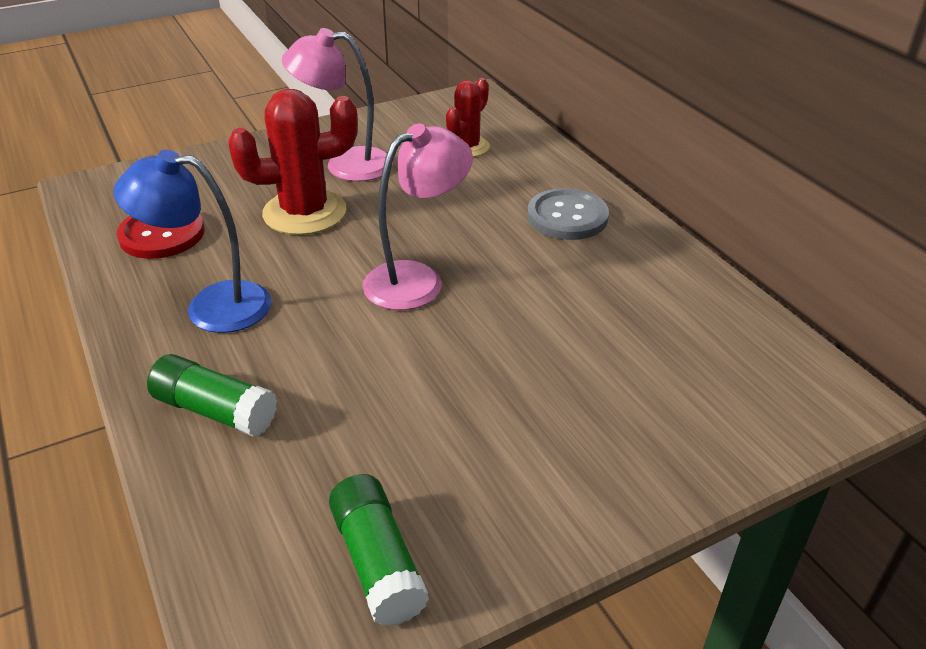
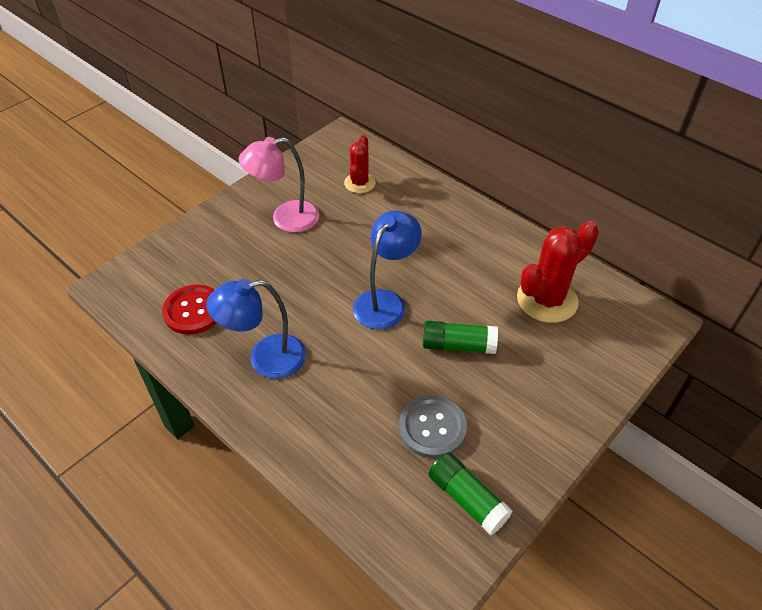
camera: 20 degrees left, 10 degrees up
(215, 410) = (317, 434): green glue stick -> green glue stick (458, 345)
(304, 212) = (281, 267): red cactus -> red cactus (547, 300)
(417, 279) = (385, 301): pink lamp -> blue lamp
(567, 217) = (452, 227): grey button -> grey button (432, 428)

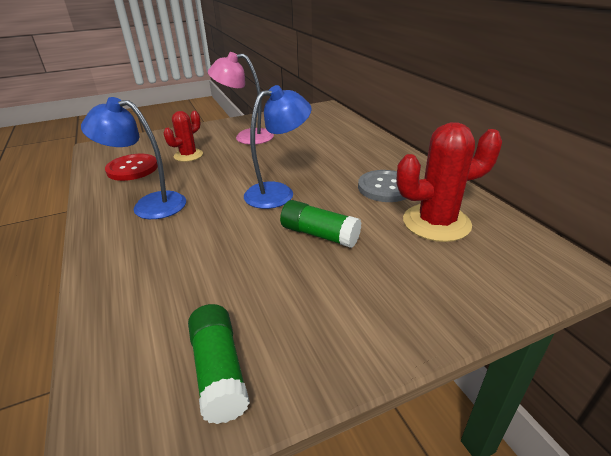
camera: 25 degrees right, 15 degrees down
(359, 183) = (317, 129): red cactus -> red cactus (188, 155)
(432, 428) = (240, 291): grey button -> grey button (385, 187)

